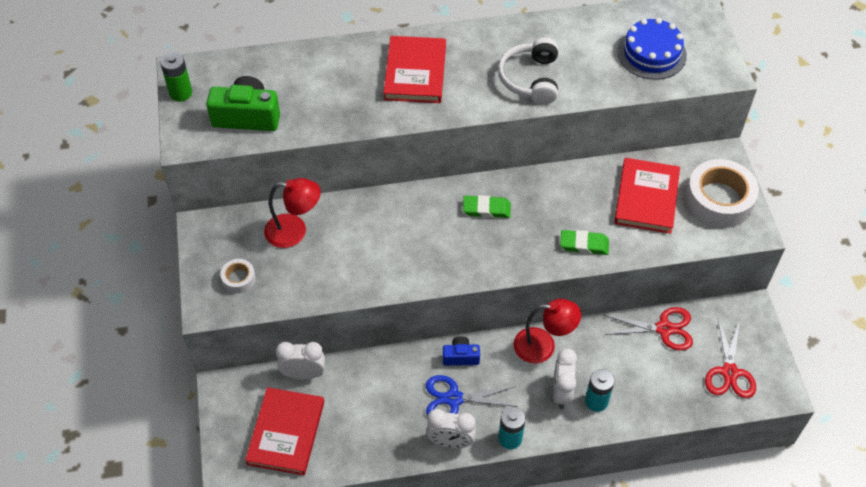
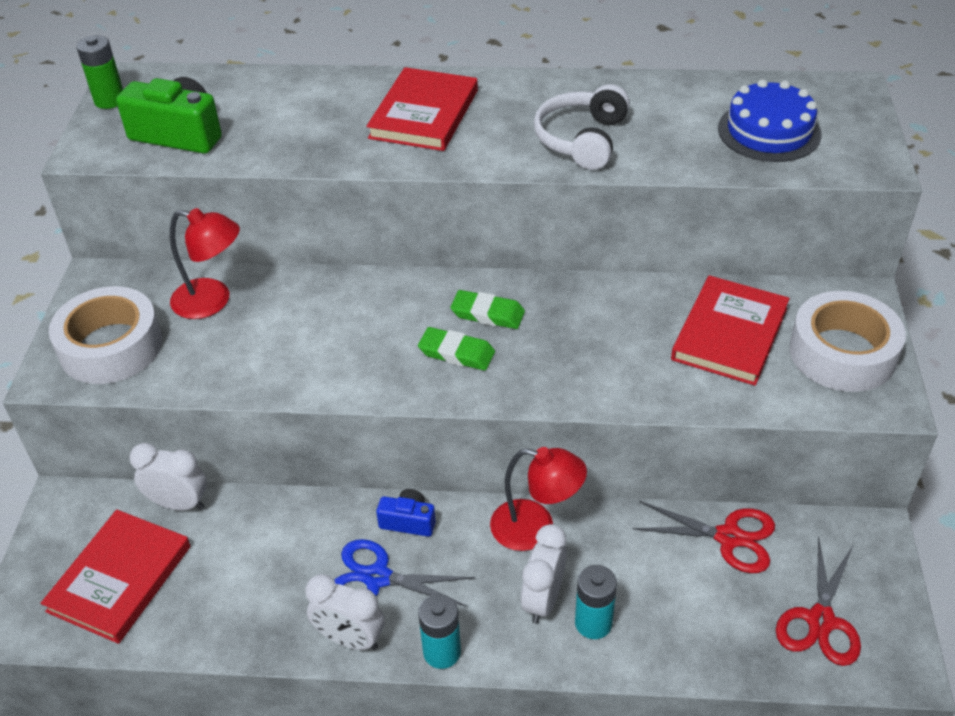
camera: 15 degrees right, 10 degrees down
(238, 279) = (111, 346): white tape -> white tape, size x2.11
(584, 245) = (616, 380): green eraser -> green eraser (456, 353)

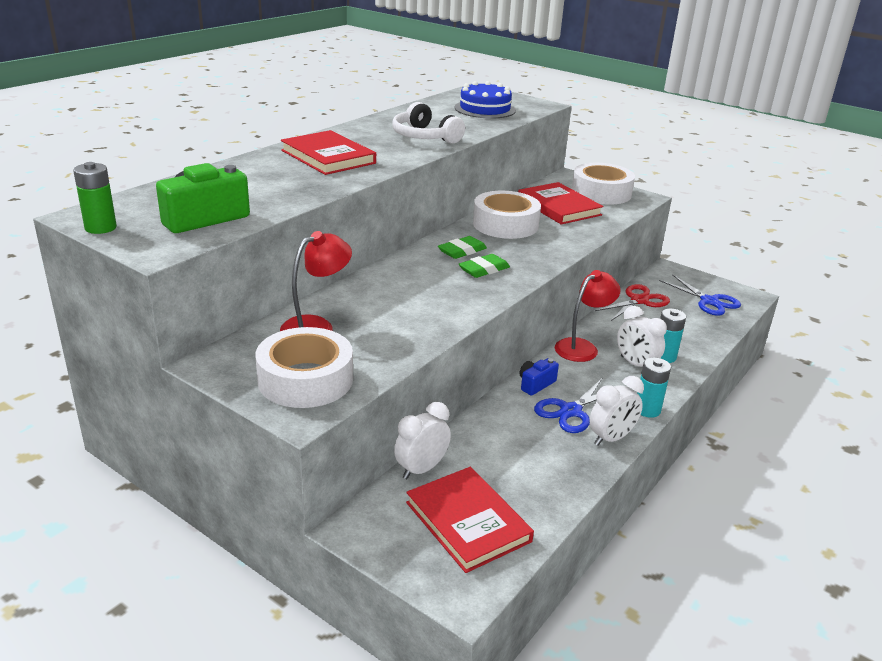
camera: 60 degrees left, 15 degrees down
(608, 313) = (505, 224): none -> white tape
(820, 621) = (709, 301): red scissors -> blue scissors

